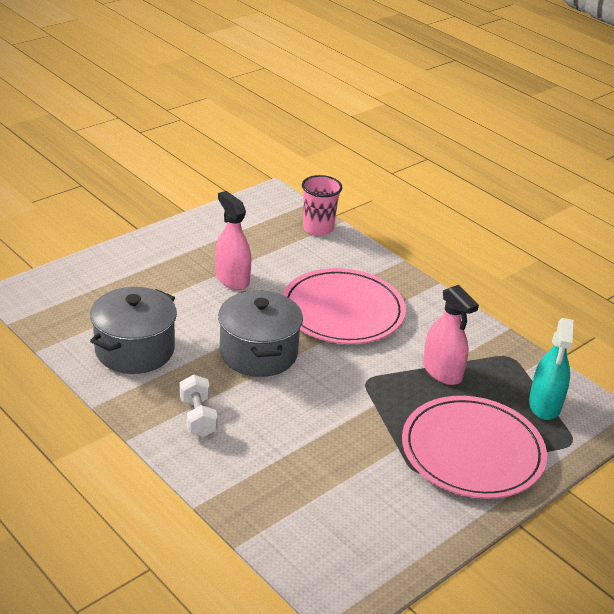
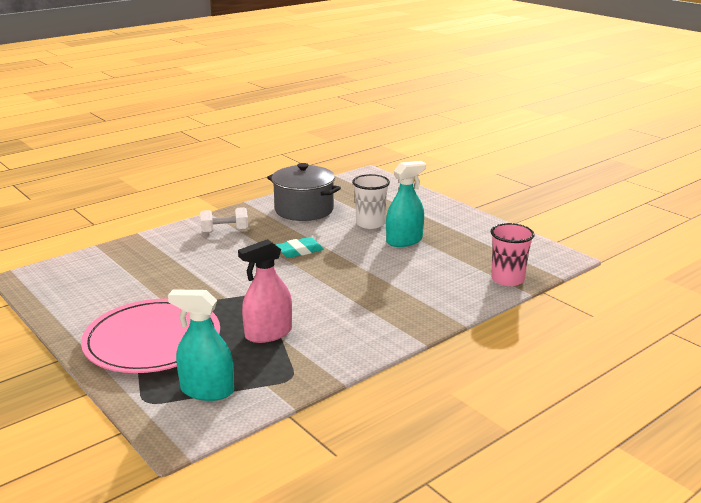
camera: 95 degrees right, 10 degrees down
(184, 299) = (370, 223): none -> white cup
(232, 279) = (404, 241): pink spray bottle -> turquoise spray bottle
(258, 353) = (299, 251): grey pot -> turquoise eraser
(342, 311) = (363, 287): pink plate -> none

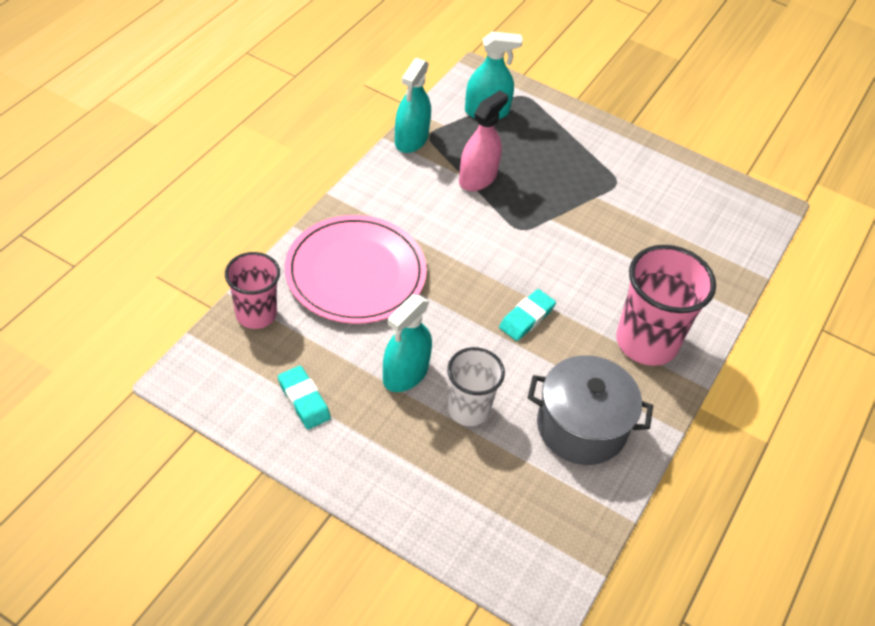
camera: 155 degrees right, 25 degrees up
(152, 340) = (572, 151): pink plate -> pink plate (355, 273)
(225, 231) = (646, 342): white dumbbell -> pink cup
(314, 376) = (411, 139): none -> turquoise spray bottle
(479, 240) = (304, 400): none -> turquoise eraser

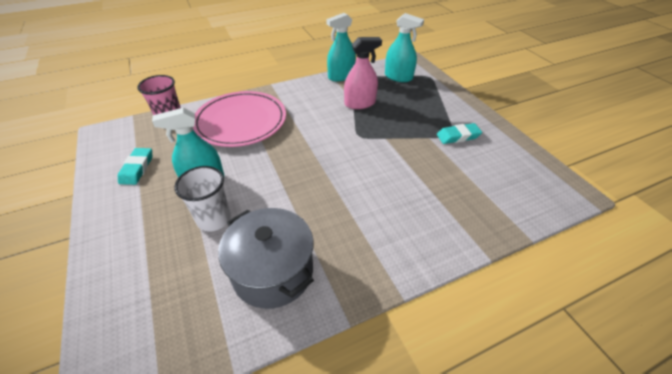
camera: 40 degrees right, 5 degrees down
(526, 318) = (310, 184): turquoise eraser -> turquoise eraser (458, 136)
(646, 342) = (382, 238): pink cup -> none

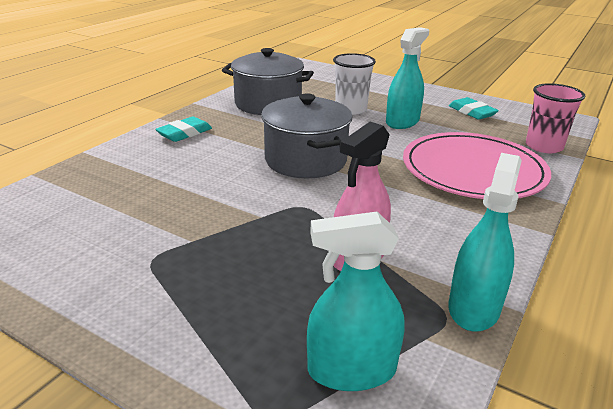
camera: 145 degrees right, 15 degrees down
(322, 169) = (305, 160): none -> grey pot
(458, 136) = (140, 260): turquoise eraser -> turquoise eraser (185, 133)

